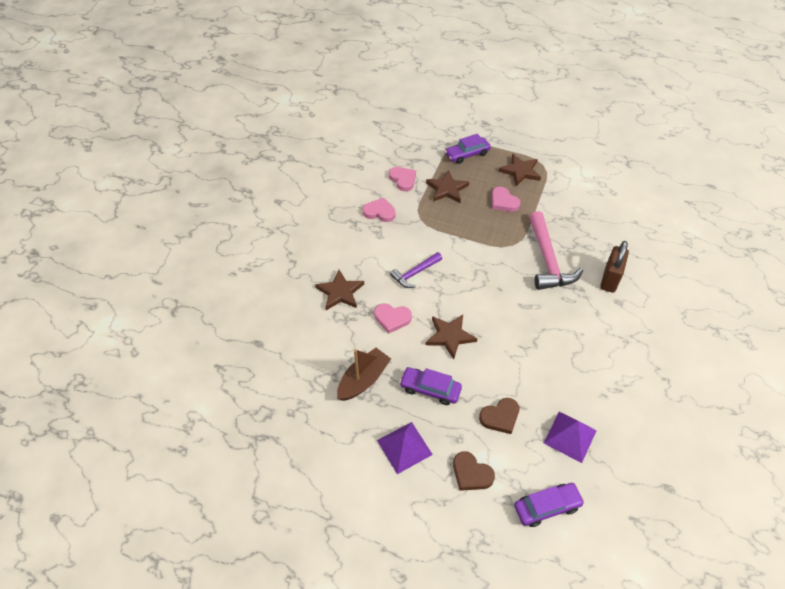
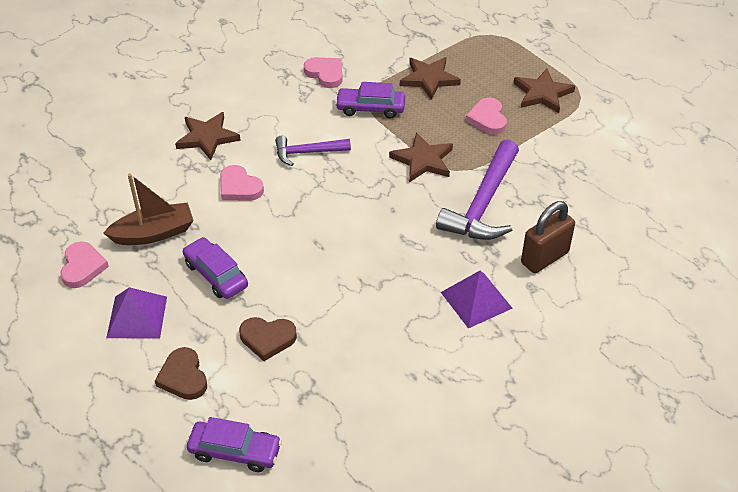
camera: 30 degrees right, 5 degrees down
(403, 180) = (384, 50): pink heart -> pink heart (82, 267)
(450, 336) = (287, 233): brown star -> brown star (423, 160)
(467, 154) = (490, 50): purple car -> purple car (370, 108)
(548, 260) = (483, 203): pink hammer -> purple hammer
(570, 436) = (329, 397): purple pyramid -> purple pyramid (476, 300)

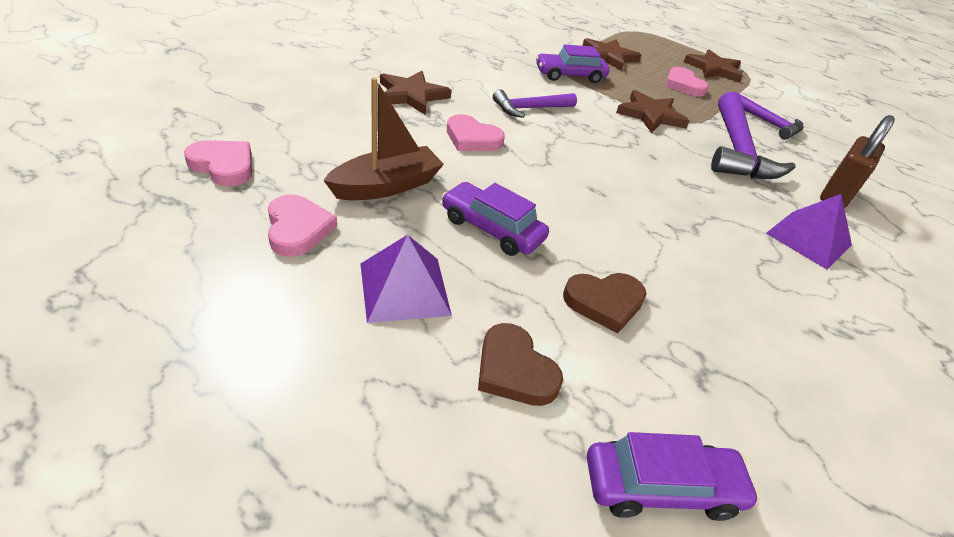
camera: 20 degrees left, 5 degrees down
(325, 74) = (508, 50): pink heart -> pink heart (223, 166)
(545, 169) = (766, 122): none -> purple hammer

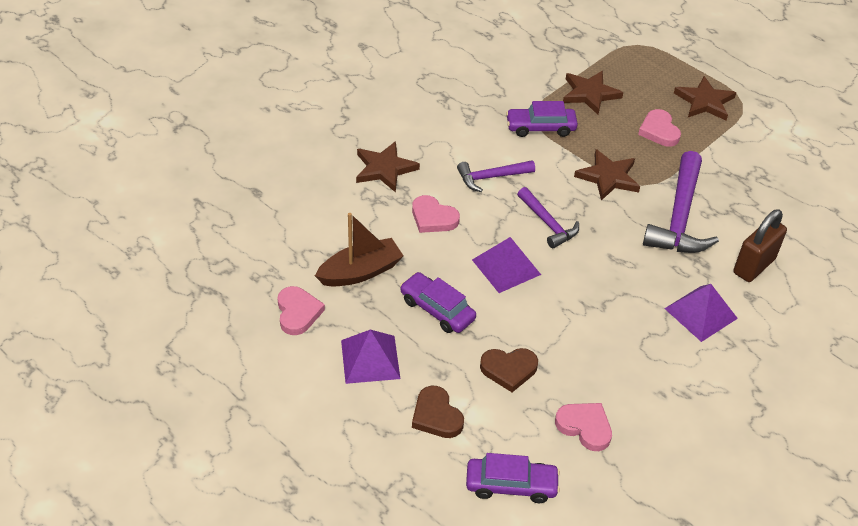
camera: 10 degrees right, 5 degrees up
(223, 166) = (240, 257): pink heart -> pink heart (585, 427)
(568, 187) = (506, 267): none -> purple pyramid
(766, 122) = (729, 178): purple hammer -> purple hammer (548, 223)

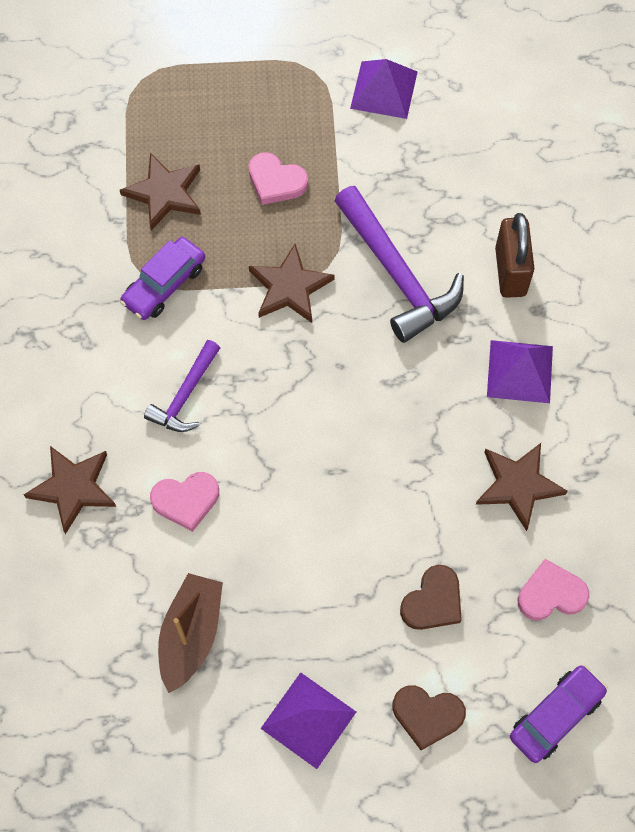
camera: 45 degrees left, 20 degrees up
(298, 313) = (188, 742): pink heart -> none
(437, 309) = (305, 602): purple car -> none
(506, 267) = (312, 490): purple pyramid -> purple pyramid (384, 90)
(548, 223) = (294, 399): purple hammer -> none
(704, 102) = (279, 101): brown star -> brown star (518, 485)

